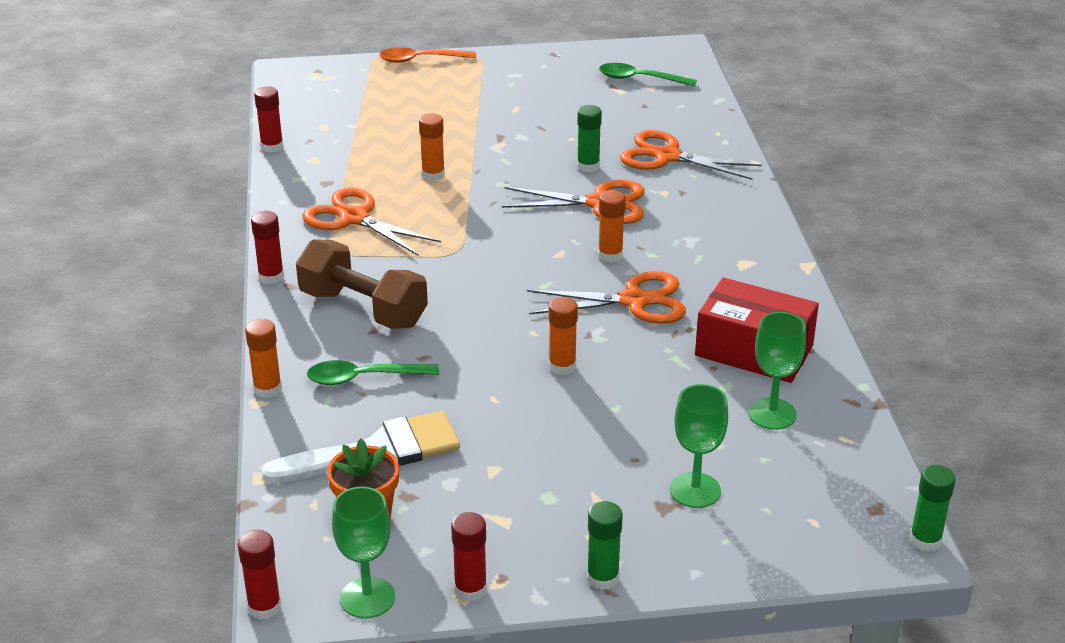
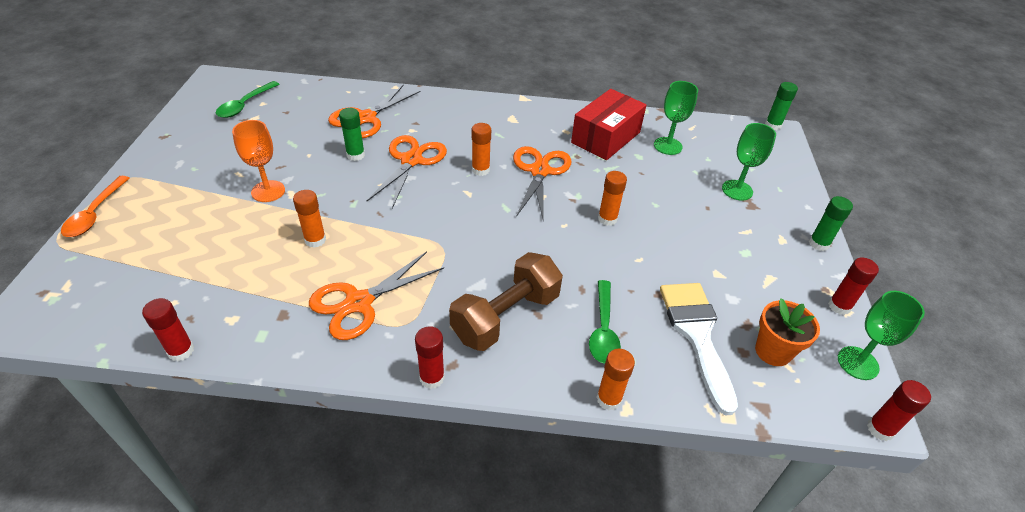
camera: 80 degrees left, 10 degrees up
(495, 131) = (268, 191): none -> orange goblet

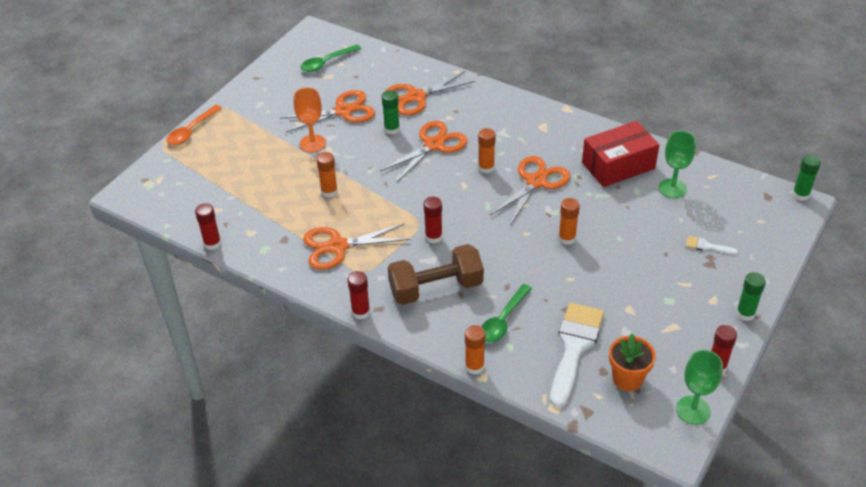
camera: 30 degrees right, 0 degrees up
(289, 149) = (343, 111): none -> orange scissors
(737, 190) = (707, 246): green goblet -> white brush
(880, 429) = (668, 457): red glue stick -> red glue stick (433, 237)

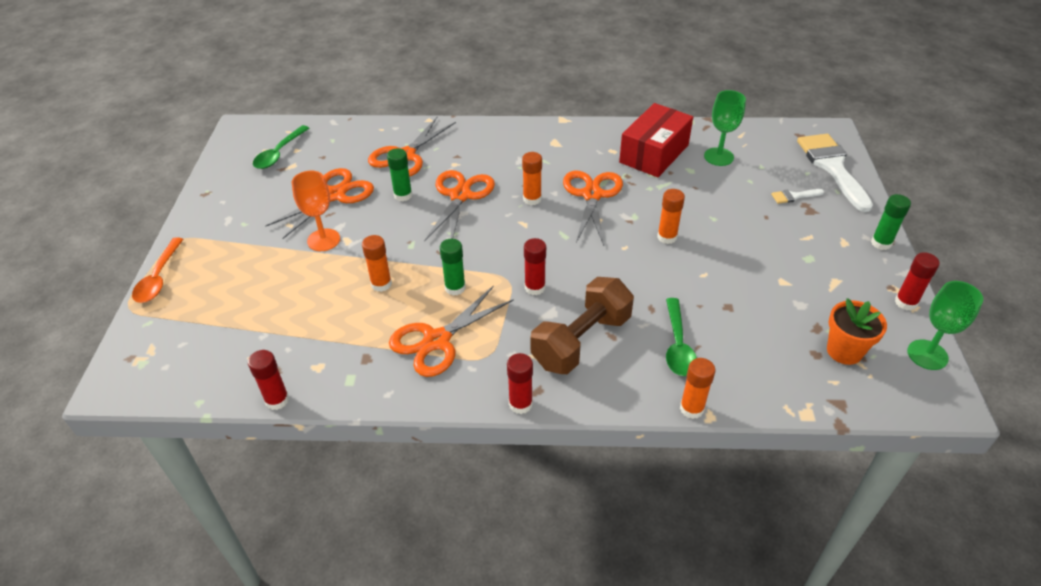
camera: 30 degrees left, 0 degrees up
(574, 348) = (769, 342): white brush -> white brush (832, 167)
(800, 195) = (824, 125): green glue stick -> green glue stick (455, 288)

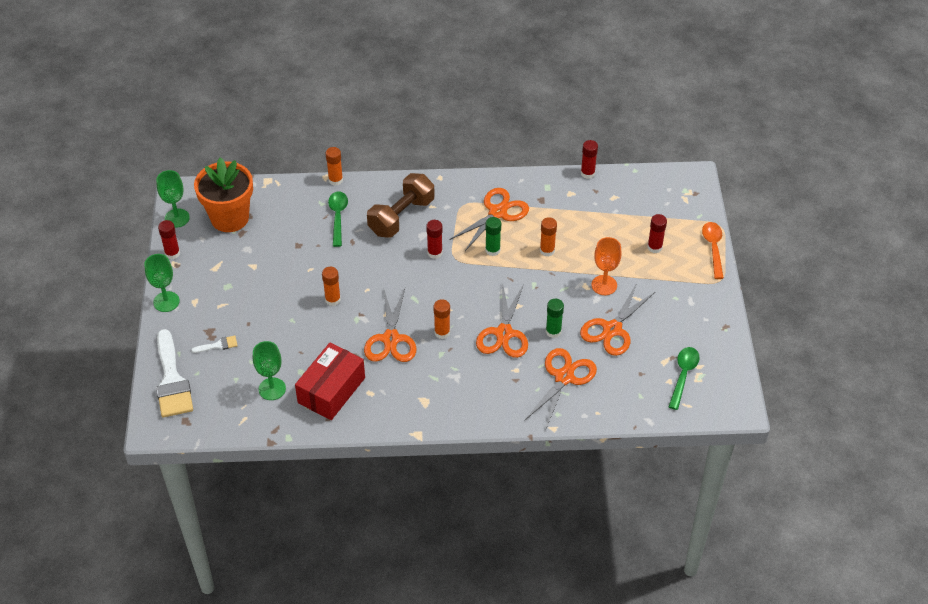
camera: 175 degrees right, 5 degrees up
(520, 404) = (439, 178): red glue stick -> red glue stick (654, 247)
(844, 351) = (230, 218): orange flower pot -> orange flower pot, size x1.69
(881, 243) = (166, 301): green glue stick -> green goblet

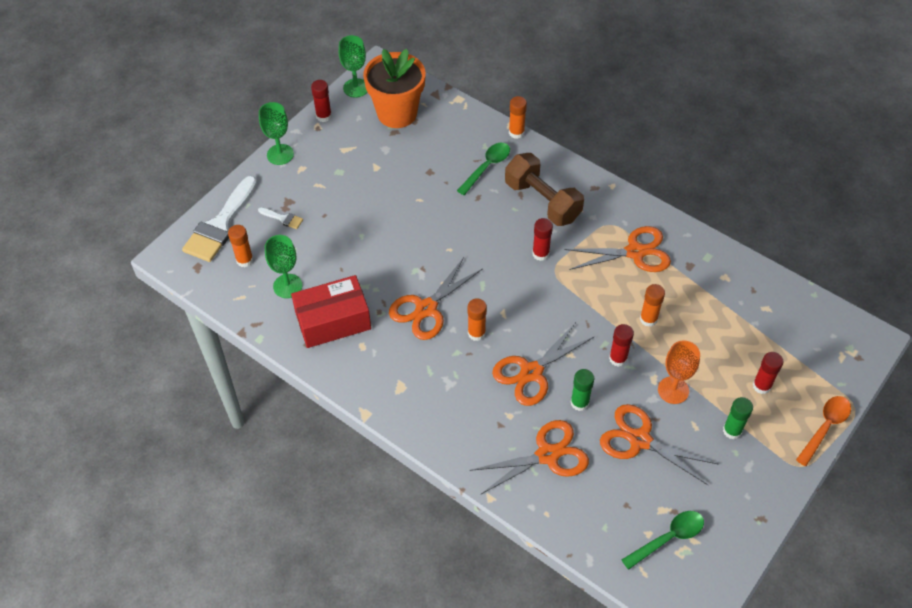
camera: 40 degrees right, 5 degrees up
(333, 300) = (411, 239): orange glue stick -> orange glue stick (244, 260)
(401, 217) = (542, 201): brown dumbbell -> brown dumbbell turned 60 degrees clockwise
(492, 250) = (596, 285): green glue stick -> green glue stick (732, 430)
(587, 173) = (761, 268): red glue stick -> red glue stick (618, 358)
(612, 329) = (640, 440): orange scissors -> orange scissors turned 45 degrees clockwise

